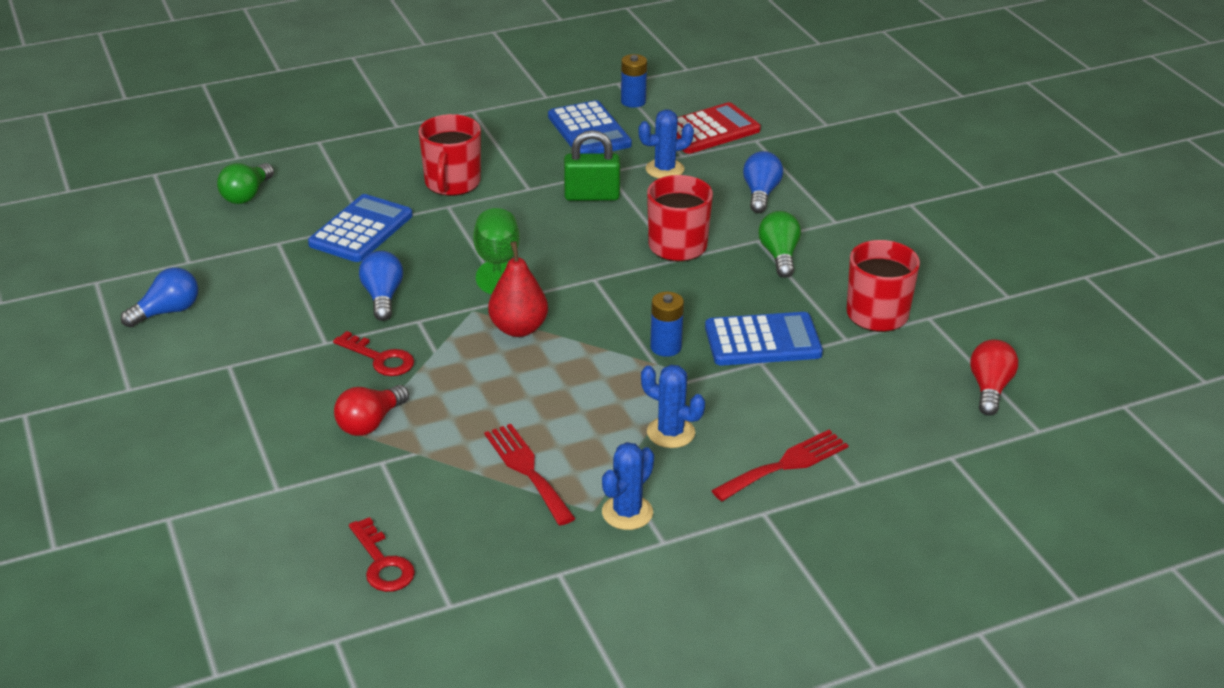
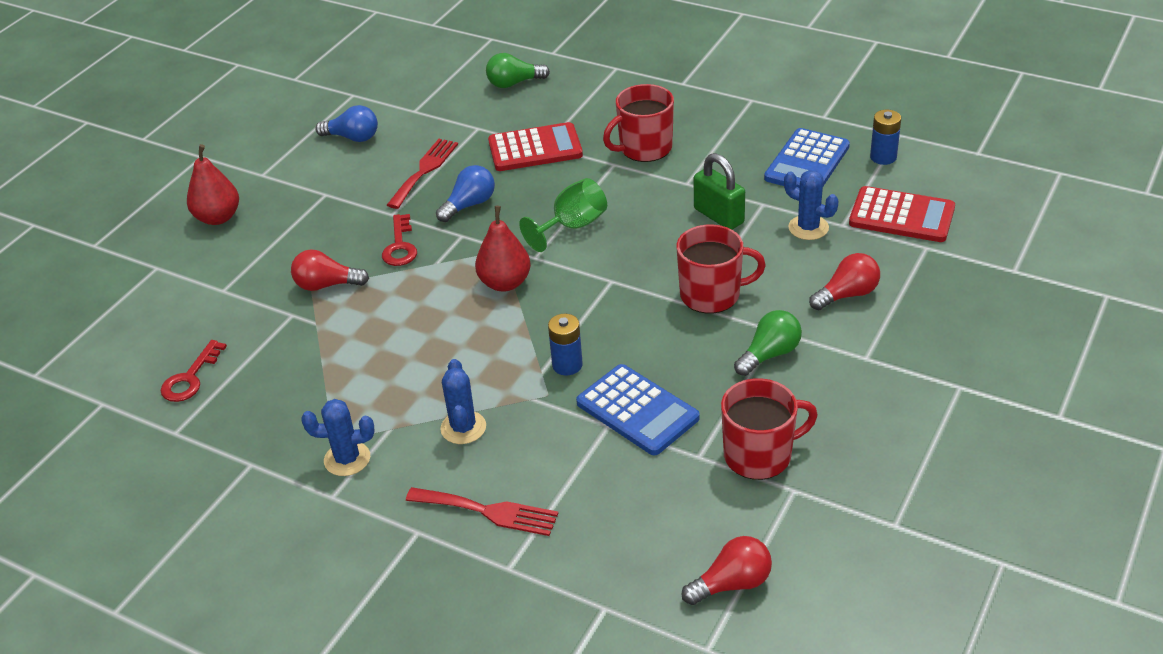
camera: 55 degrees right, 5 degrees up
(152, 445) = (218, 218): none -> red pear
(361, 230) = (535, 148): blue calculator -> red calculator
(527, 470) = (347, 383): red fork -> red fork (424, 170)
(761, 194) = (847, 295): blue light bulb -> red light bulb

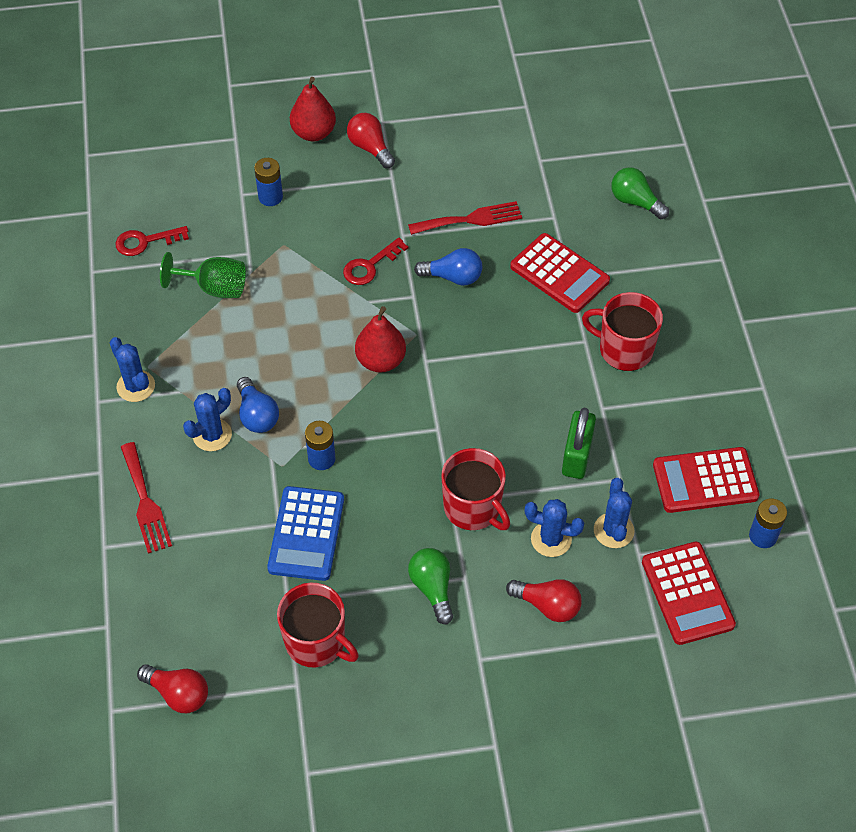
camera: 50 degrees right, 15 degrees up
(250, 273) = (270, 197): none -> blue battery
(326, 285) = (293, 251): red light bulb -> red light bulb (370, 148)
(353, 137) = (472, 145): blue light bulb -> blue light bulb (257, 415)
(572, 226) = (482, 362): green goblet -> green goblet (214, 288)
(769, 354) = (432, 588): green light bulb -> green light bulb turned 120 degrees counterclockwise
(784, 264) = (551, 539): none -> blue cactus
(807, 162) = (705, 481): blue calculator -> red calculator

